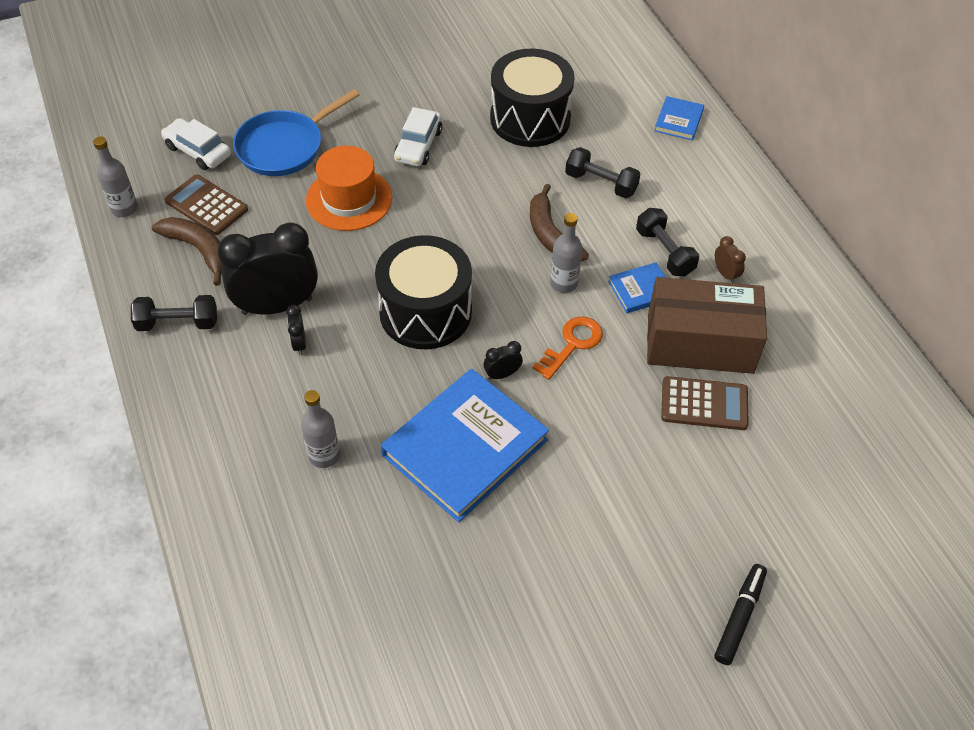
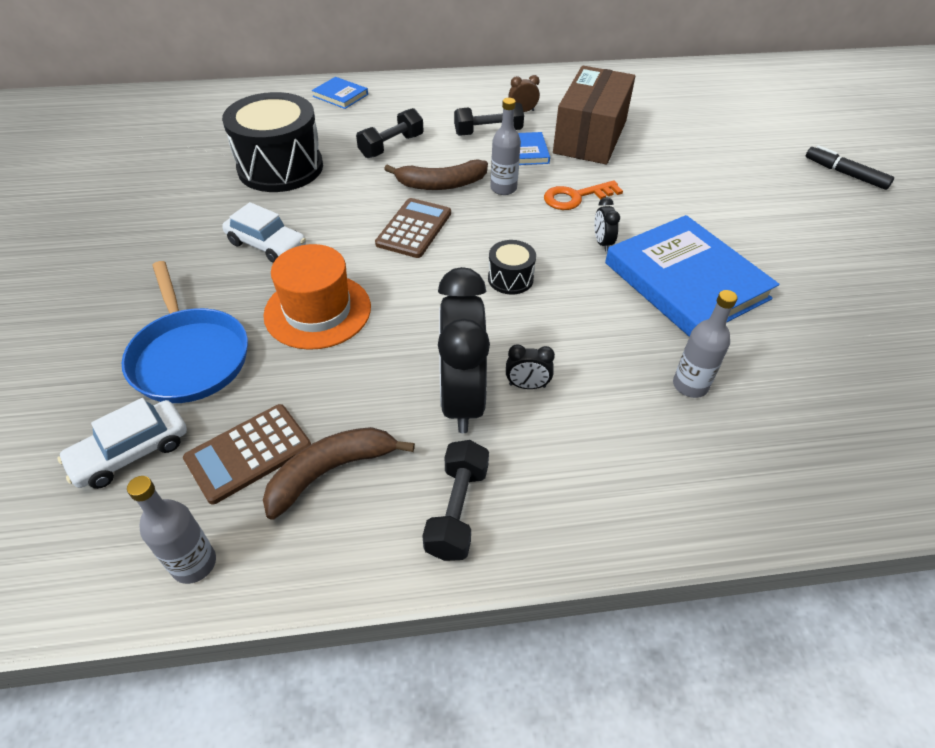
camera: 75 degrees left, 5 degrees down
(425, 312) = (510, 279): black drum -> black drum, size x0.46
(572, 344) = (576, 197): orange key -> orange key turned 75 degrees counterclockwise
(704, 404) = (651, 148): brown calculator -> brown calculator (414, 228)

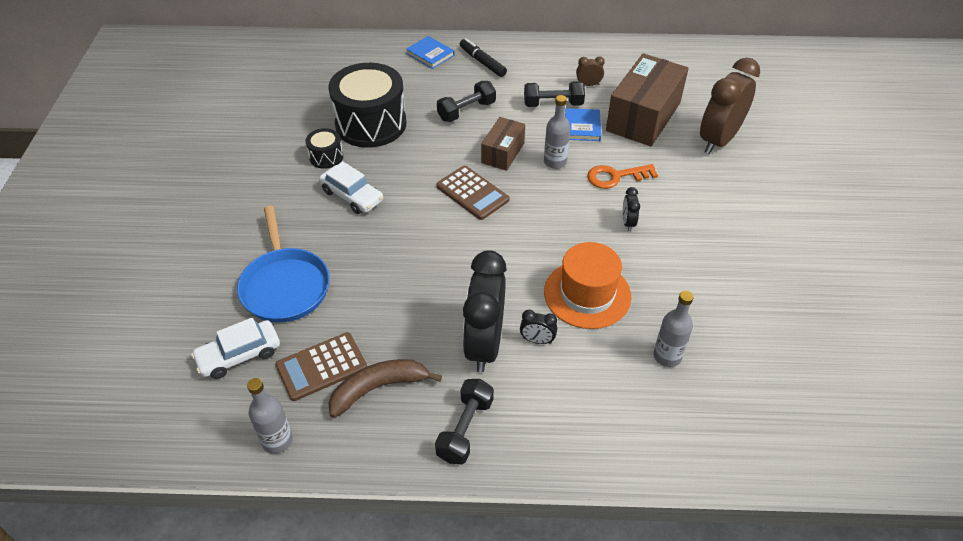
camera: 10 degrees right, 0 degrees up
(318, 311) = (385, 259): orange hat -> orange hat (587, 294)
(414, 228) = (472, 193): brown calculator -> brown calculator turned 105 degrees clockwise
(441, 184) = (502, 153): brown banana -> brown box
(510, 279) = (543, 247): black drum -> black drum (326, 157)
(677, 153) = (718, 140): none -> brown clock
(686, 281) = (690, 265): blue book -> none
(845, 174) = (868, 176): black marker -> black marker (482, 62)

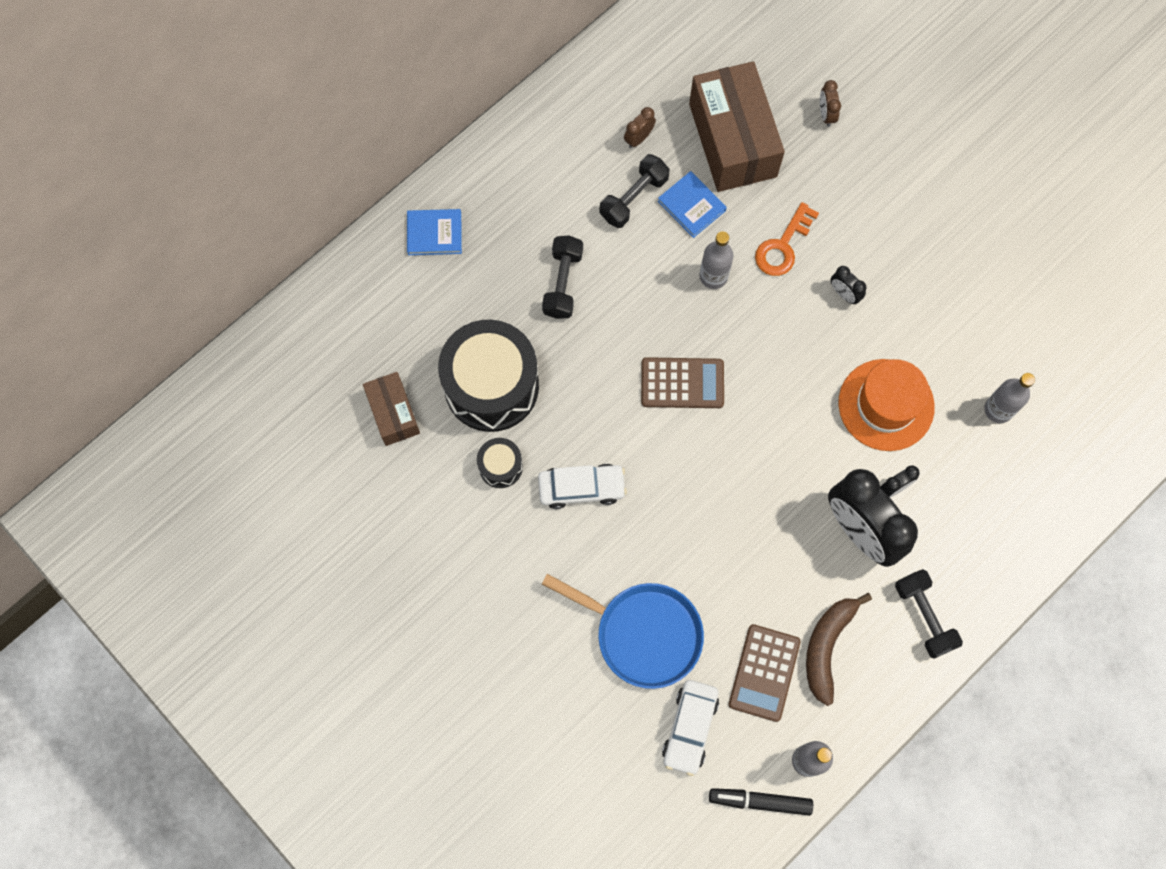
camera: 45 degrees left, 25 degrees up
(482, 62) = (501, 197): black marker -> black marker (760, 801)
(502, 153) = (656, 308): brown box -> brown box (393, 413)
(718, 140) = (826, 114): brown clock -> brown clock, size x0.41

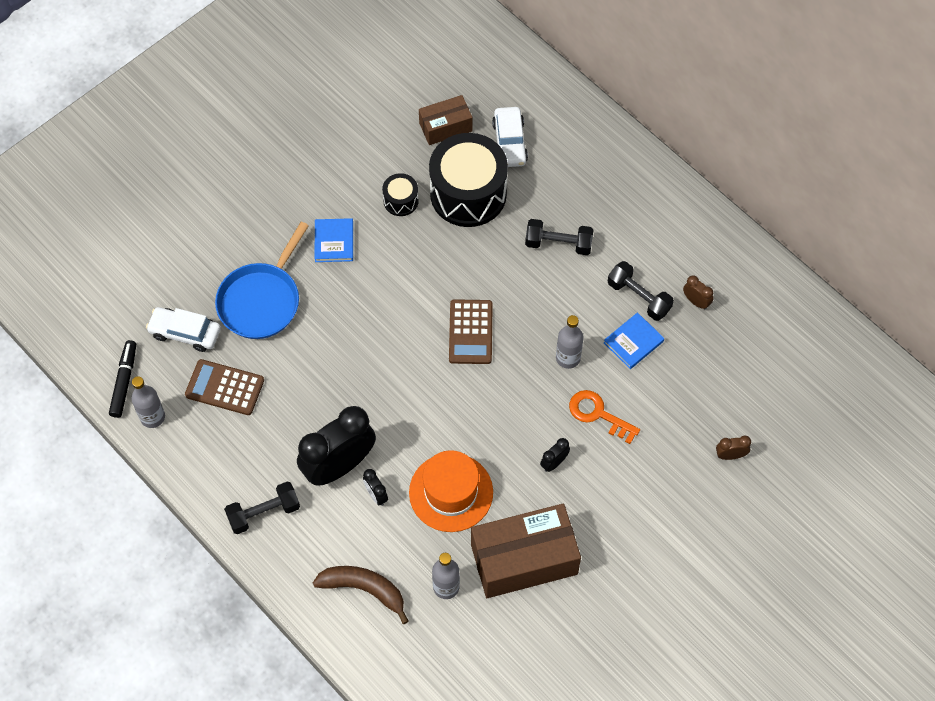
camera: 90 degrees right, 10 degrees down
(434, 233) = (599, 151): blue book -> blue book (334, 242)
(581, 488) = (381, 257): white car -> white car (509, 142)
(732, 140) = (699, 376): brown box -> brown box (524, 559)
(827, 647) = (242, 435): brown banana -> brown banana (364, 589)

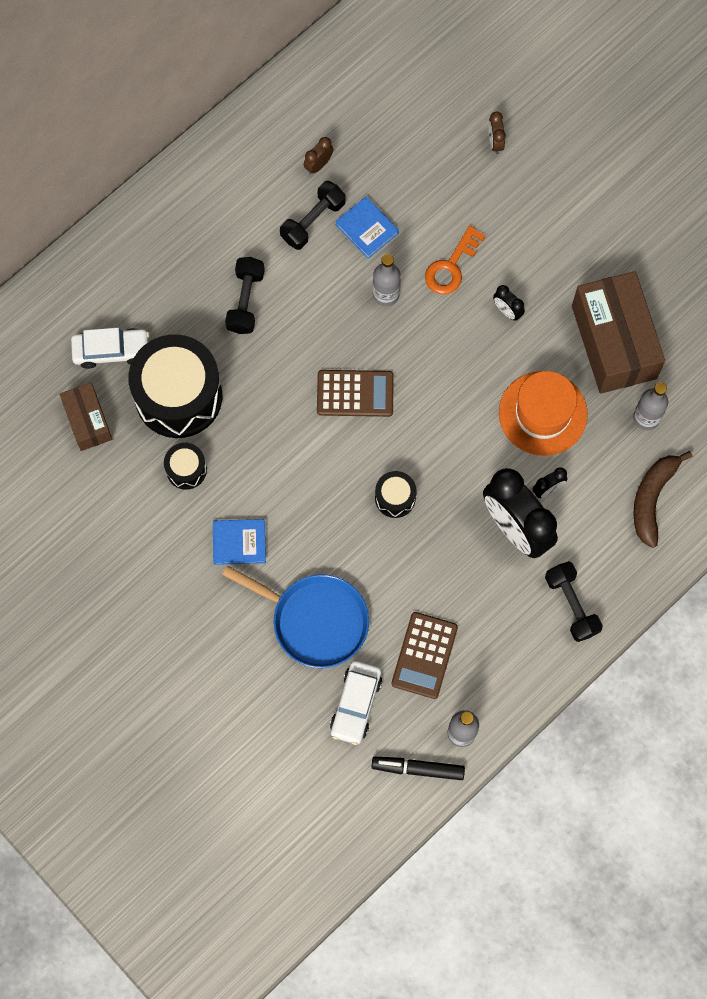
camera: 90 degrees left, 10 degrees up
(371, 365) = (395, 498): none -> black drum

